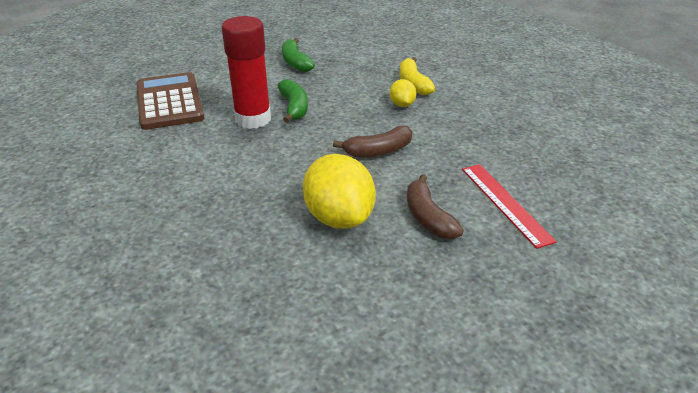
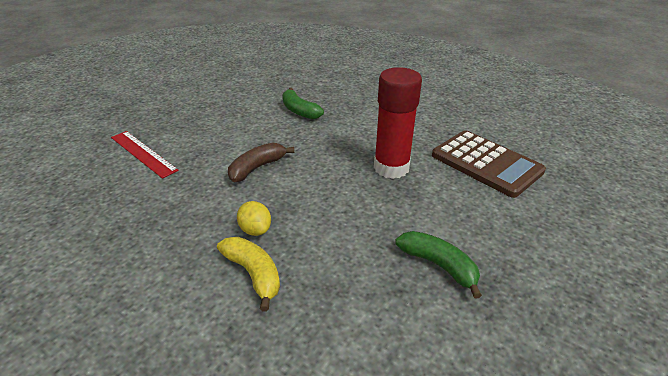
camera: 155 degrees right, 0 degrees up
(294, 107) = (368, 191): green banana -> green banana (299, 111)
(339, 217) = (262, 118): yellow lemon -> none
(428, 217) = (201, 131): brown banana -> none

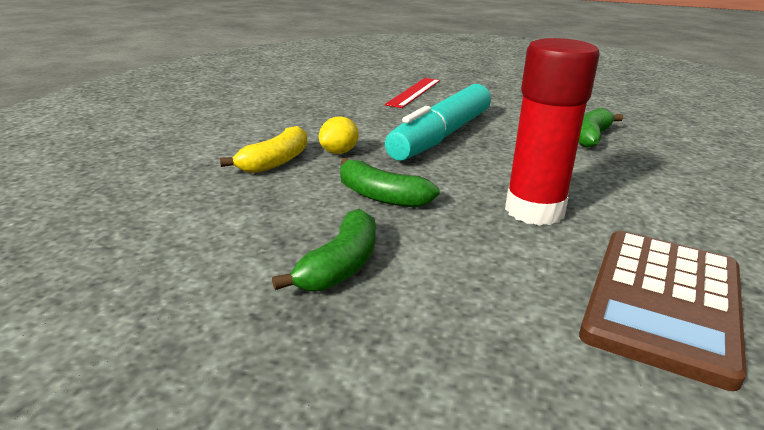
camera: 70 degrees right, 10 degrees down
(257, 168) = (441, 136): brown banana -> turquoise marker
(349, 225) = (381, 196): none -> green banana

